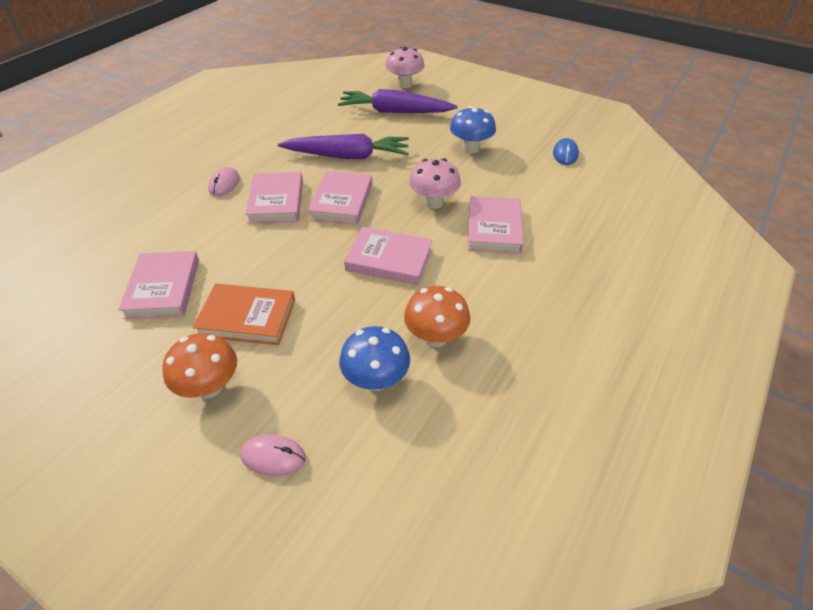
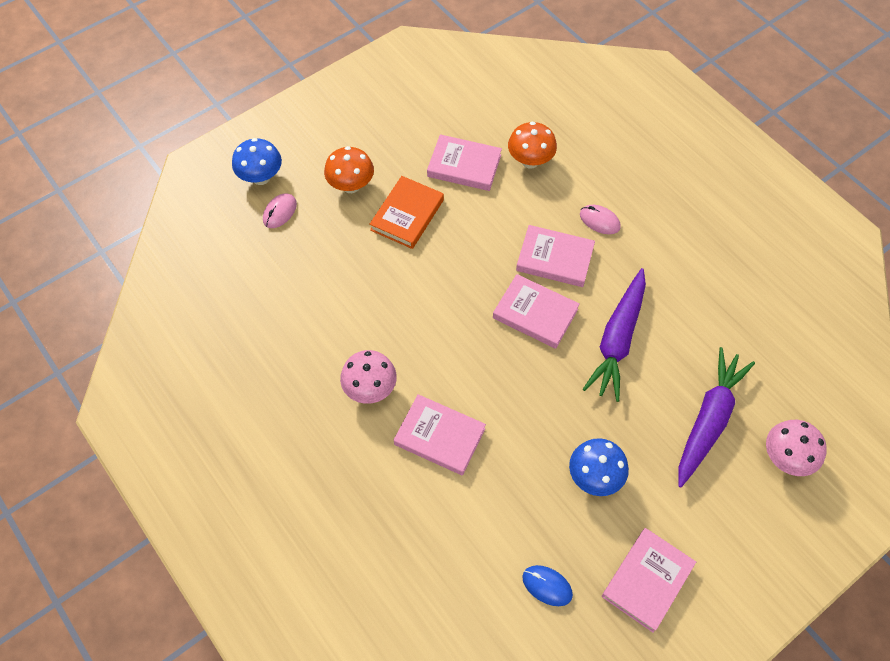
camera: 110 degrees right, 15 degrees up
(376, 380) = (309, 282): blue mushroom -> blue mushroom (261, 177)
(389, 259) = (432, 329): pink book -> pink book (647, 580)
(433, 202) = (502, 396): pink mushroom -> pink mushroom (370, 389)
(435, 337) = (328, 334): orange mushroom -> orange mushroom (530, 161)

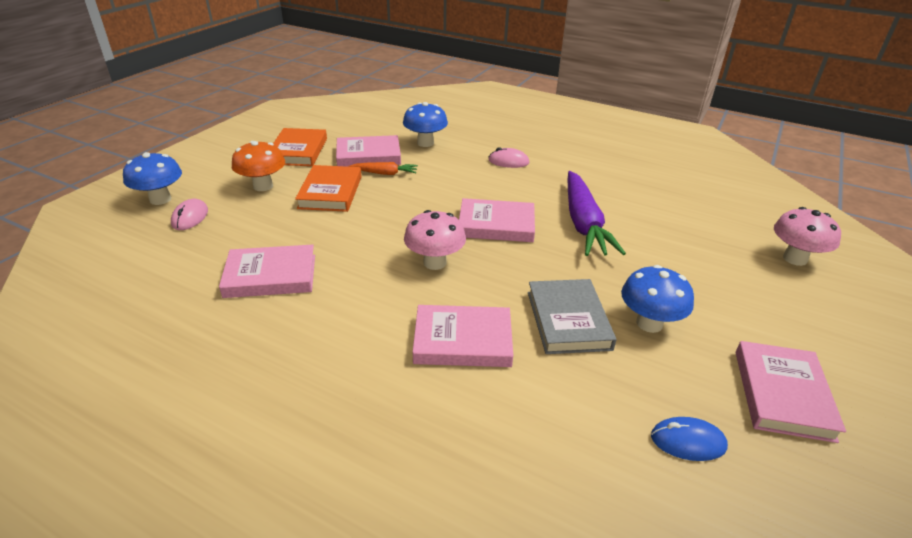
camera: 25 degrees left, 25 degrees down
(370, 389) = (357, 323): pink mushroom -> pink mushroom (435, 262)
(400, 136) = (298, 151): none -> orange book
(468, 201) = (385, 173): none -> orange carrot
(530, 161) = (425, 143): orange mushroom -> blue mushroom
(531, 448) = (568, 320): none -> grey book
(554, 259) = (487, 189): pink book -> pink book (270, 276)
(708, 420) = (708, 252): purple carrot -> none

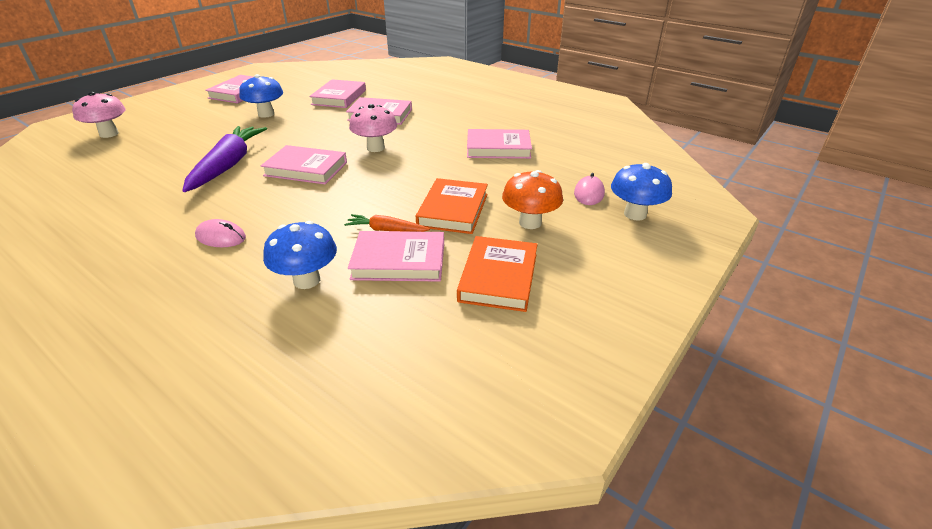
camera: 170 degrees left, 0 degrees up
(568, 320) = (312, 118): grey book -> none
(573, 397) = (339, 97): none -> pink book
(688, 441) = (303, 86): blue mouse -> none

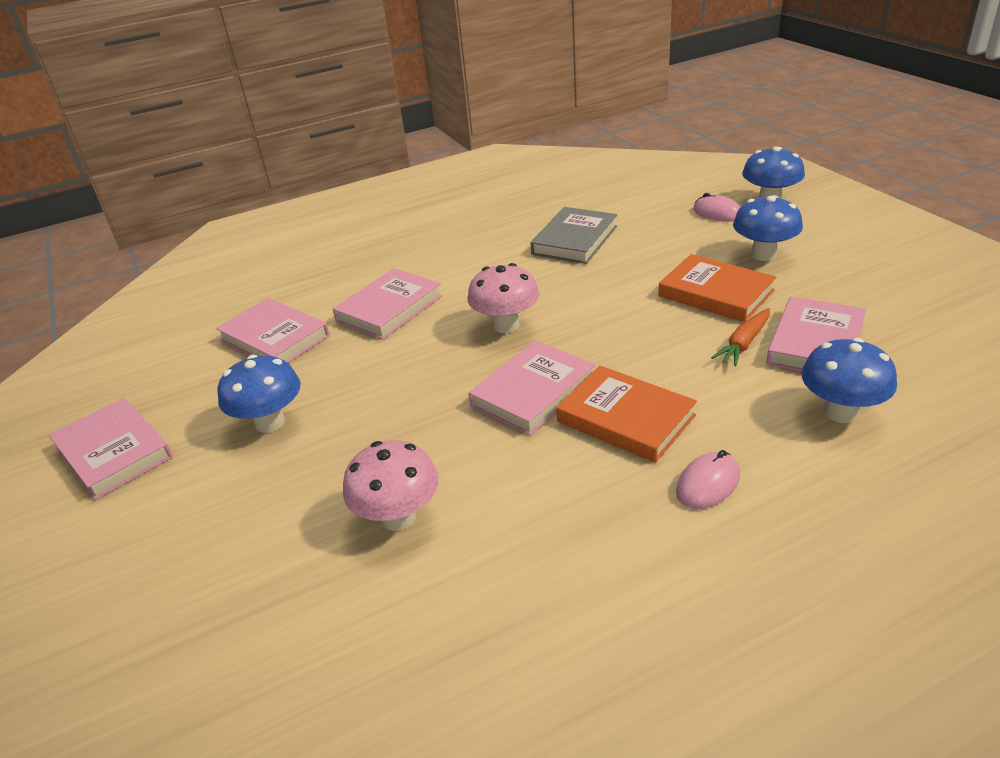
camera: 60 degrees left, 0 degrees up
(109, 134) = (153, 663): pink mushroom -> pink mushroom (398, 517)
(228, 165) = (463, 473): purple carrot -> none
(498, 148) = (574, 240): pink book -> grey book
(498, 277) = (862, 290): orange book -> orange book (625, 418)
(530, 223) = (763, 254): orange mushroom -> blue mushroom

